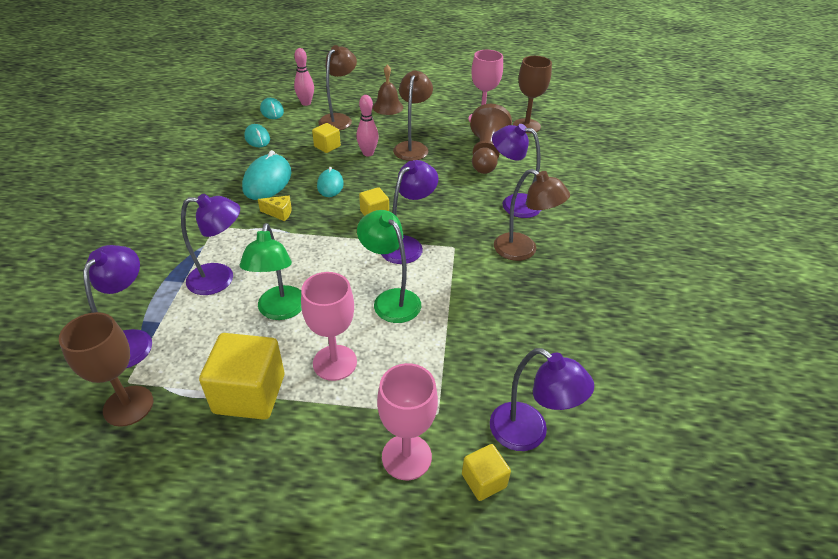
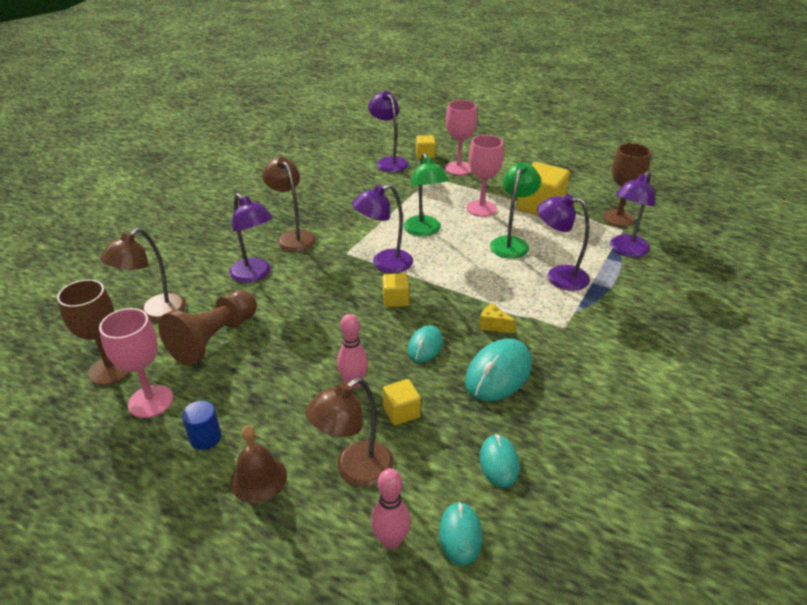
camera: 155 degrees left, 5 degrees down
(412, 147) = (290, 377): brown lamp -> brown lamp (155, 313)
(432, 113) = (205, 438): none -> blue cylinder

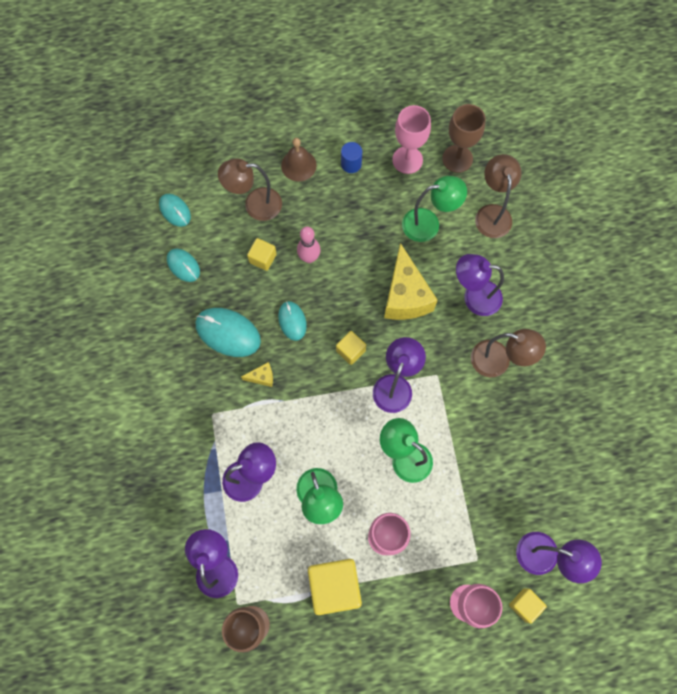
camera: 140 degrees right, 35 degrees up
(214, 339) = (429, 223): brown pawn -> green lamp
(305, 305) = (405, 296): none -> yellow cheese
(355, 470) = (255, 205): brown lamp -> brown lamp turned 105 degrees counterclockwise
(391, 540) = (205, 184): pink bowling pin -> none
(498, 373) = (228, 333): turquoise mouse -> turquoise mouse turned 60 degrees counterclockwise

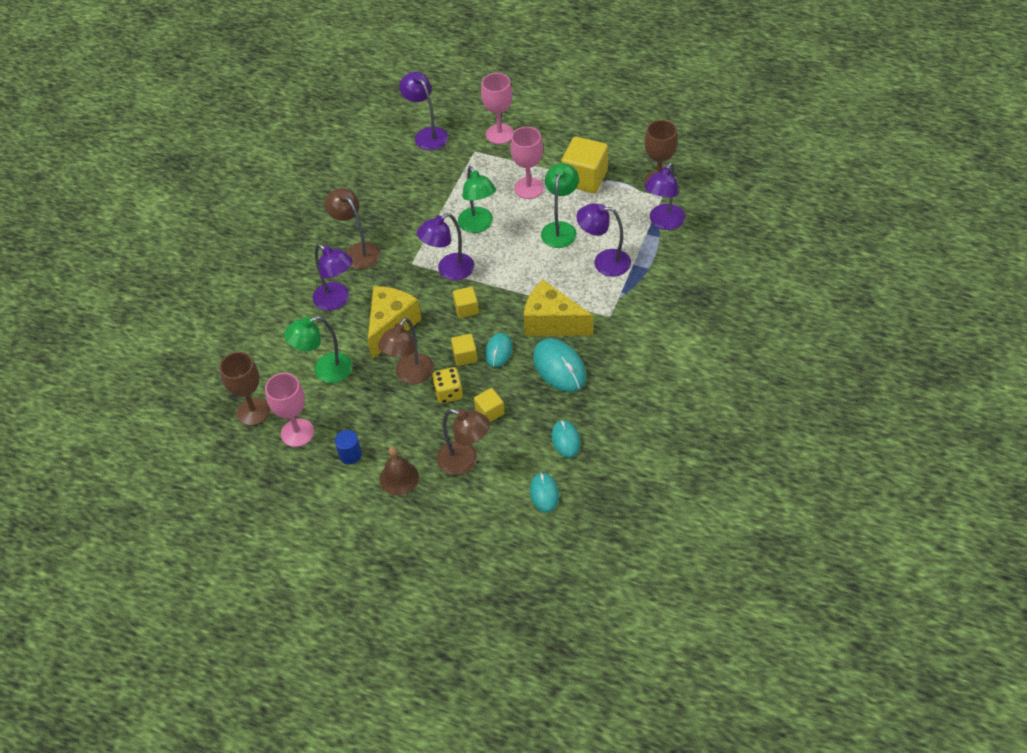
camera: 145 degrees left, 20 degrees down
(262, 377) = (552, 323): yellow cheese -> yellow cheese, size x2.32
(309, 258) = (448, 393): pink bowling pin -> yellow dice
(429, 223) = (325, 371): green lamp -> green lamp turned 45 degrees counterclockwise
(492, 213) = (266, 353): brown lamp -> brown lamp (410, 375)
(524, 605) = (463, 118): yellow cube -> yellow cube (465, 356)

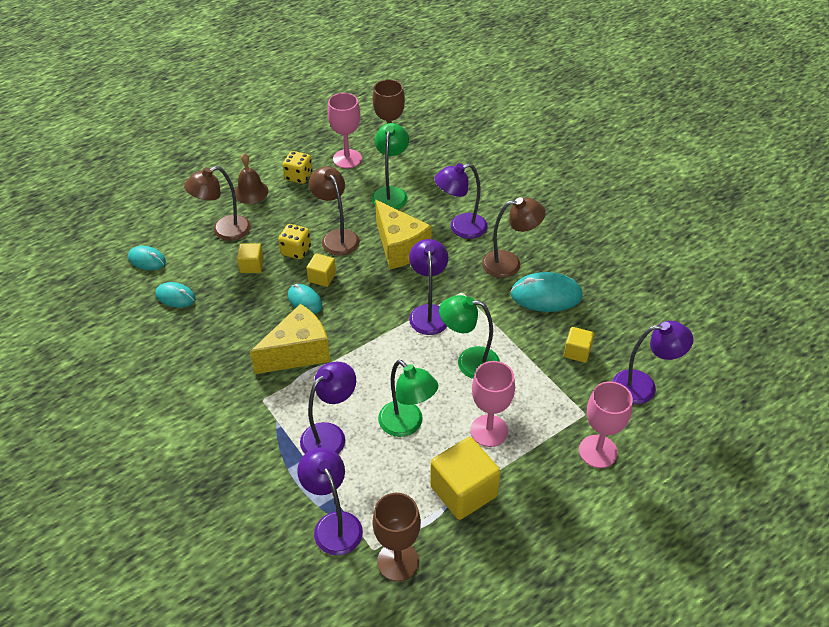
camera: 120 degrees right, 5 degrees down
(350, 454) = (298, 176): blue cylinder -> yellow dice
(466, 309) = (372, 303): yellow cube -> yellow cube (577, 352)
(559, 367) = (246, 331): turquoise mouse -> turquoise mouse (546, 295)

